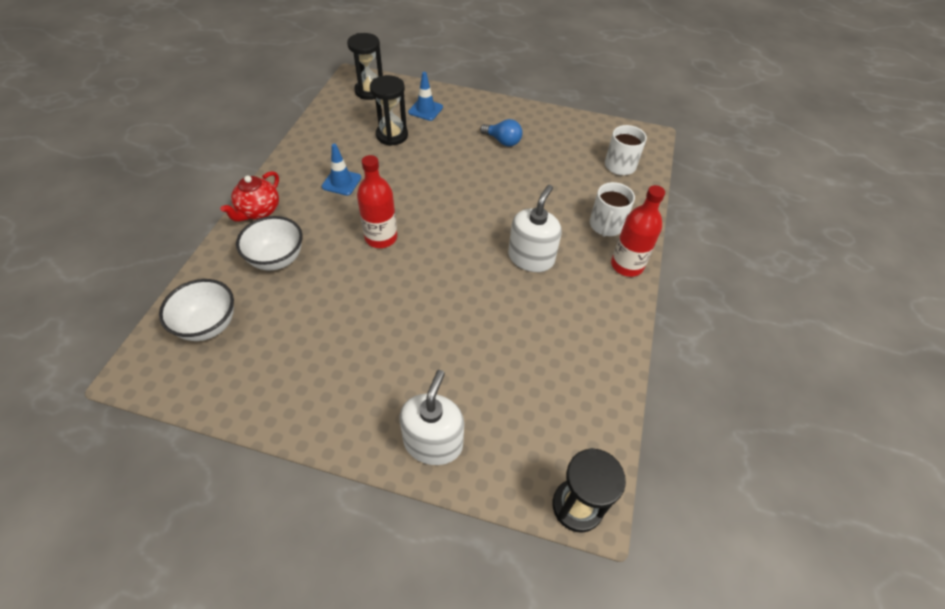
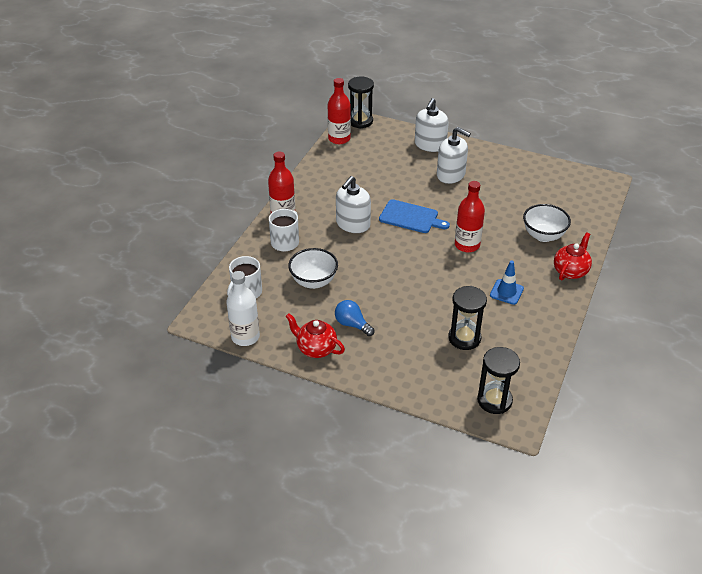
camera: 170 degrees left, 10 degrees down
(208, 325) = (575, 201): white bowl -> white bowl (313, 281)
(397, 365) = (451, 175): none -> white soap dispenser
(425, 110) = (429, 369): blue traffic cone -> none
(455, 275) = (411, 217): none -> blue cutting board
(531, 119) = (315, 348): none -> red teapot
(599, 125) = (245, 337): none -> white bottle
(602, 442) = (339, 139): none -> red bottle

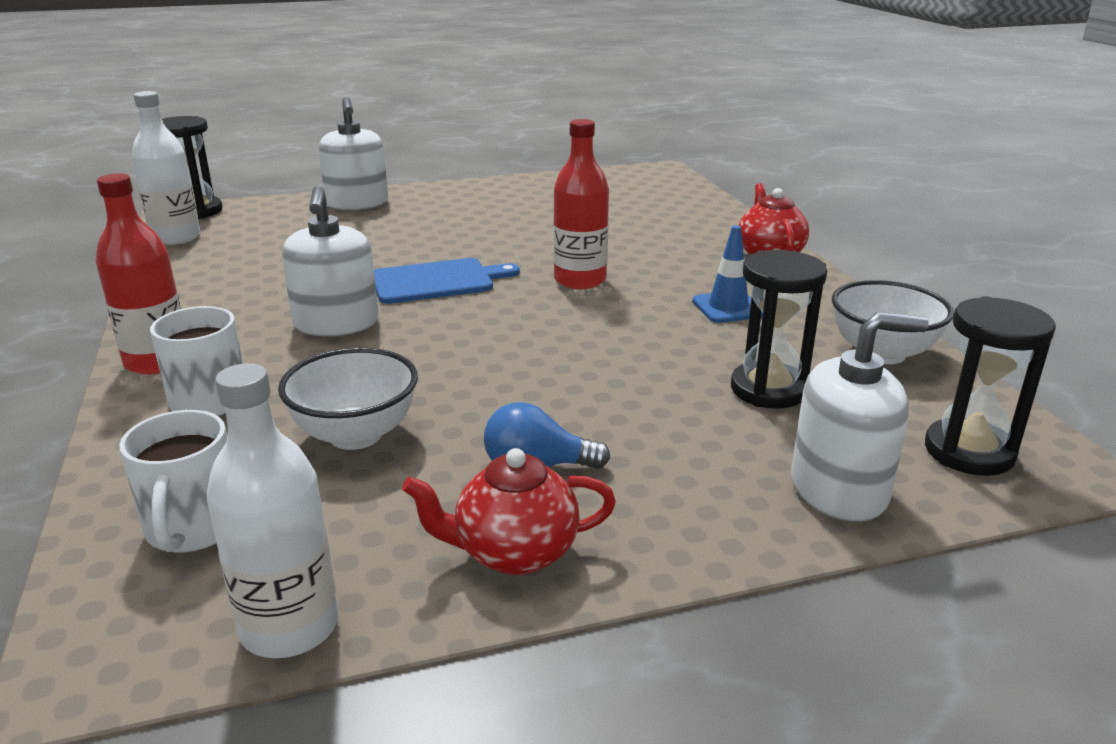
camera: 40 degrees left, 15 degrees down
(339, 139) = (176, 237): red bottle -> white bottle
(451, 175) = (436, 221): white soap dispenser -> white soap dispenser (839, 490)
(543, 235) = (671, 235): white bowl -> white bowl (882, 353)

